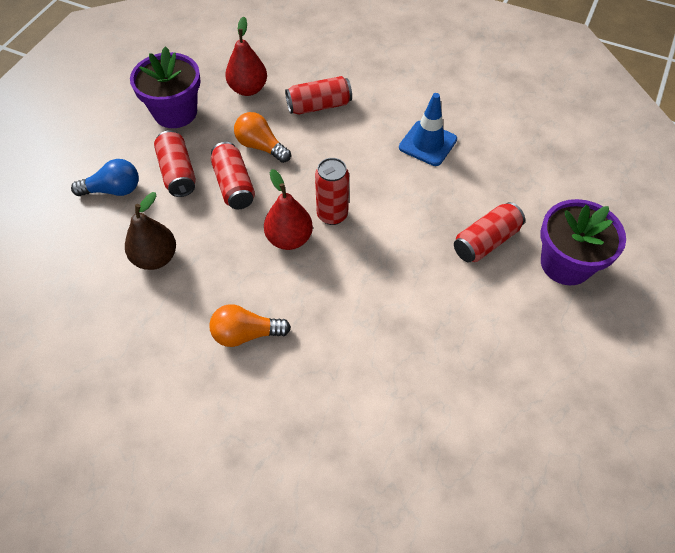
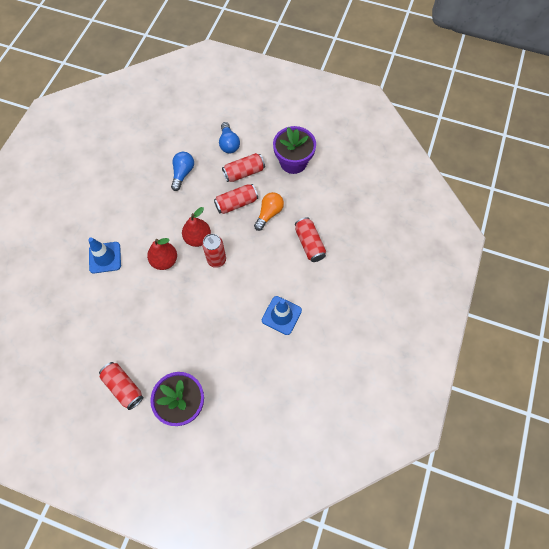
camera: 85 degrees right, 10 degrees up
(155, 258) = (183, 173): brown pear -> blue light bulb
(246, 334) = (135, 224): orange light bulb -> none
(248, 89) = (320, 199): red pear -> red pear (164, 260)
(308, 385) = (105, 257): none -> blue traffic cone
(485, 241) = (200, 352): red can -> red can (124, 387)

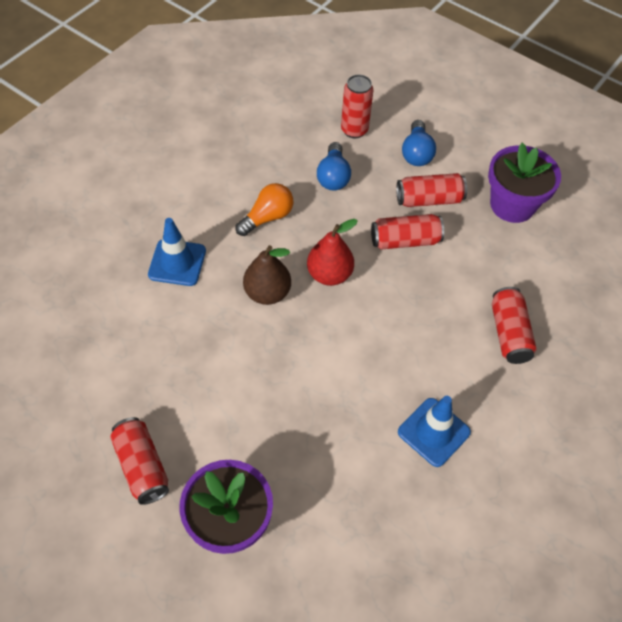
camera: 15 degrees right, 10 degrees down
(164, 260) = (267, 293): red pear -> brown pear
(183, 173) = (333, 176): blue light bulb -> blue light bulb turned 150 degrees clockwise
(216, 260) = (350, 315): red can -> red can (354, 130)
(269, 213) = (453, 270): orange light bulb -> orange light bulb (267, 217)

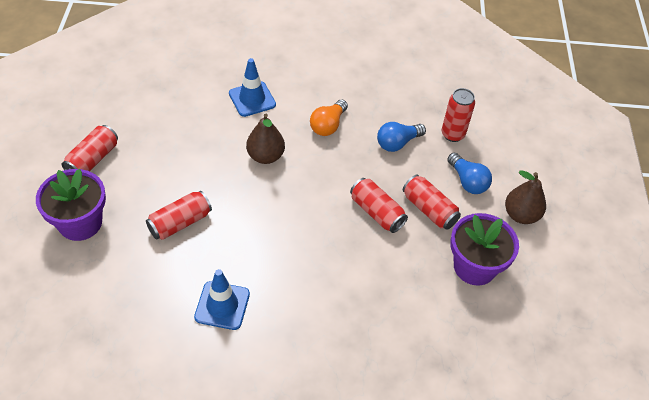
camera: 55 degrees right, 5 degrees down
(267, 217) = (328, 125): orange light bulb -> orange light bulb turned 105 degrees clockwise
(329, 274) = (308, 182): red pear -> none
(416, 153) = (467, 181): blue light bulb -> blue light bulb turned 90 degrees counterclockwise
(478, 140) = (521, 215): none -> brown pear
(509, 333) = (345, 317): red can -> red can (180, 223)

